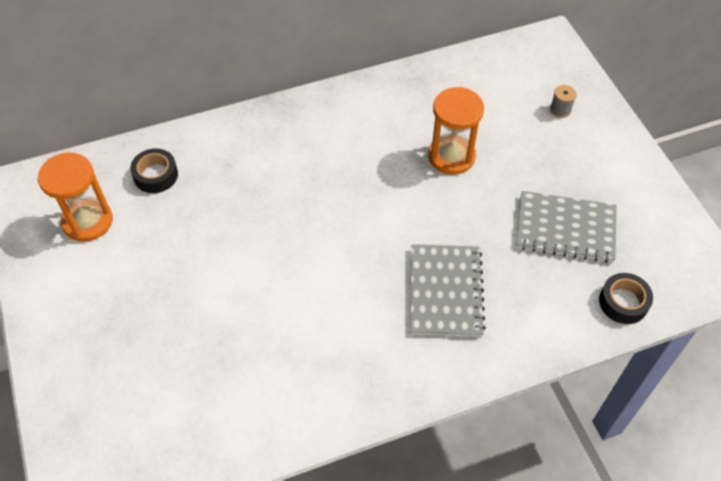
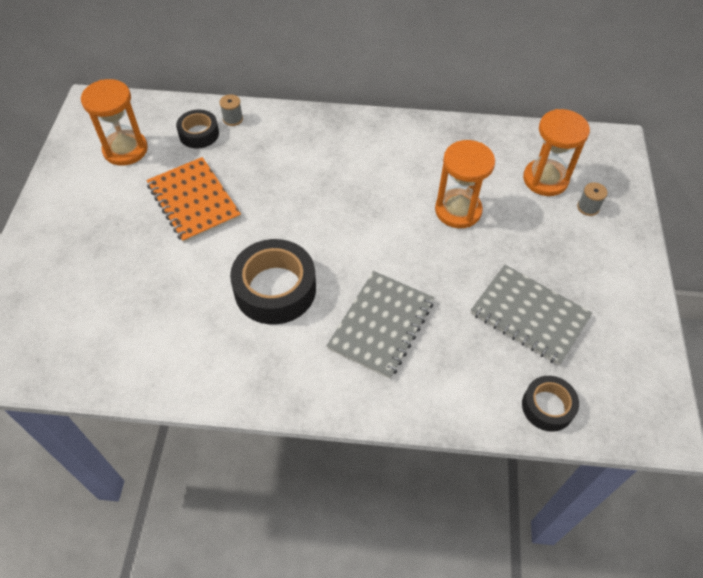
camera: 25 degrees right, 0 degrees up
(181, 147) = (233, 119): none -> grey spool
(195, 246) = (194, 201): none -> orange notebook
(329, 300) = (275, 289): none -> black tape
(510, 97) = (545, 179): none -> orange hourglass

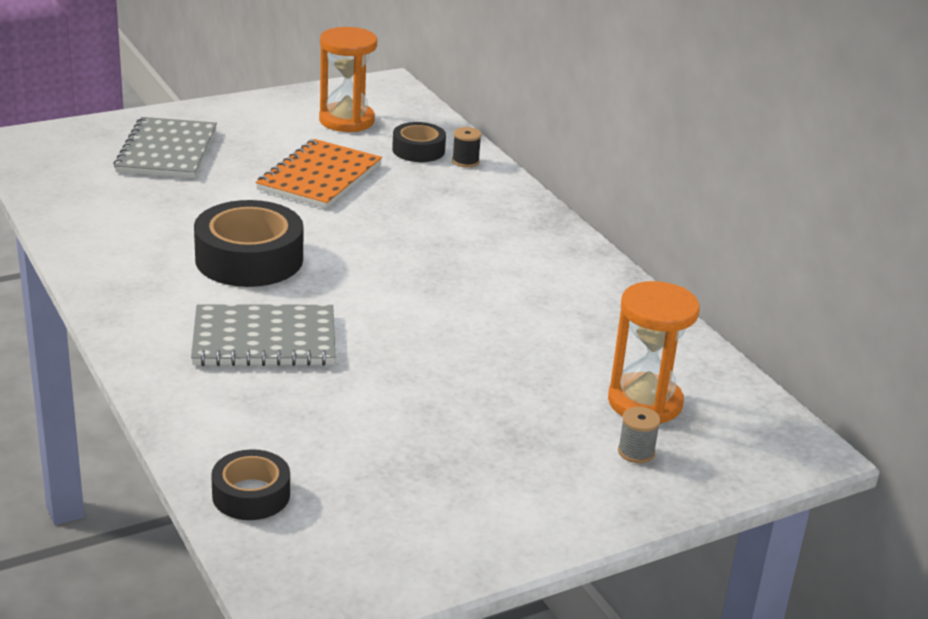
camera: 55 degrees right, 25 degrees down
(233, 119) = (465, 161): grey spool -> black spool
(458, 210) = (503, 346): orange hourglass -> none
(529, 315) = (385, 445): grey notebook -> grey notebook (167, 151)

